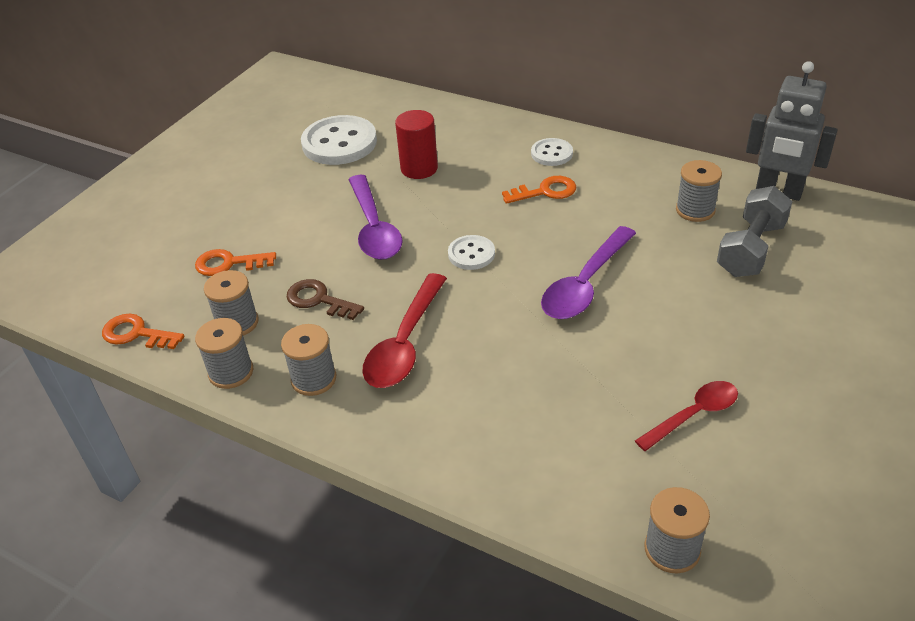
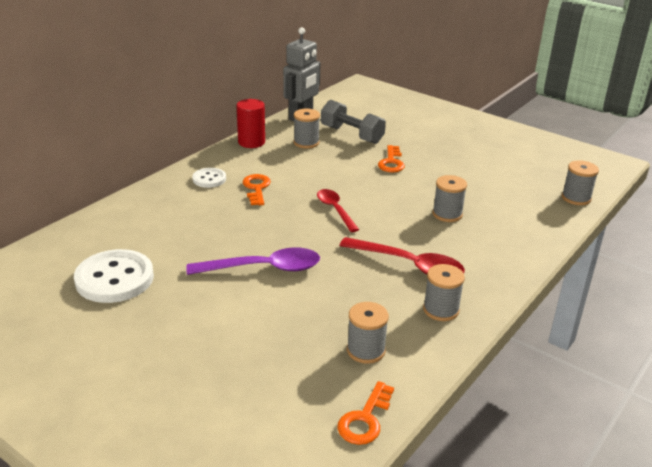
camera: 85 degrees left, 10 degrees down
(229, 263) = (278, 355): orange key -> orange key (391, 162)
(231, 372) = (427, 354): grey spool -> grey spool (447, 214)
(319, 300) = (348, 303): brown key -> none
(419, 168) = (189, 238): red cylinder -> red cylinder (251, 142)
(471, 254) = (317, 227): white button -> none
(585, 284) = (366, 189): purple spoon -> none
(693, 415) = (485, 176): red spoon -> red spoon (335, 210)

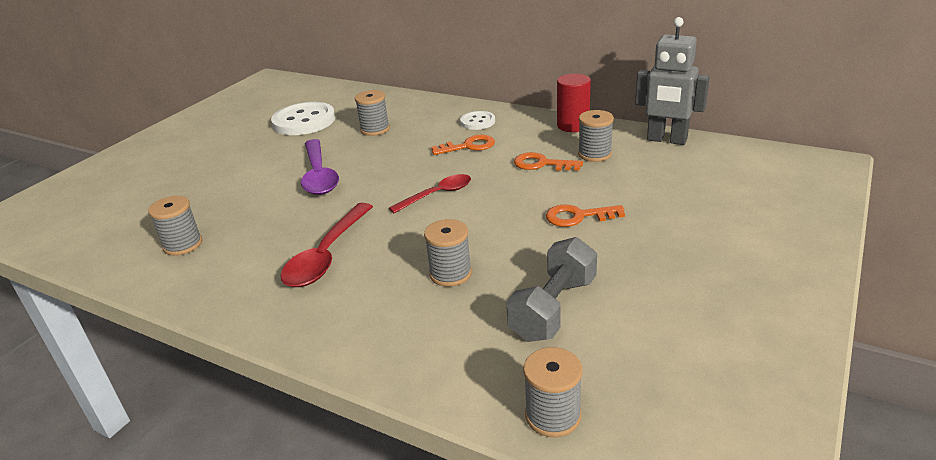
camera: 85 degrees right, 0 degrees up
(352, 135) = (641, 179): grey dumbbell -> grey dumbbell (553, 308)
(365, 419) = (92, 255): orange key -> orange key (542, 164)
(441, 310) = (238, 284): grey spool -> grey spool (375, 129)

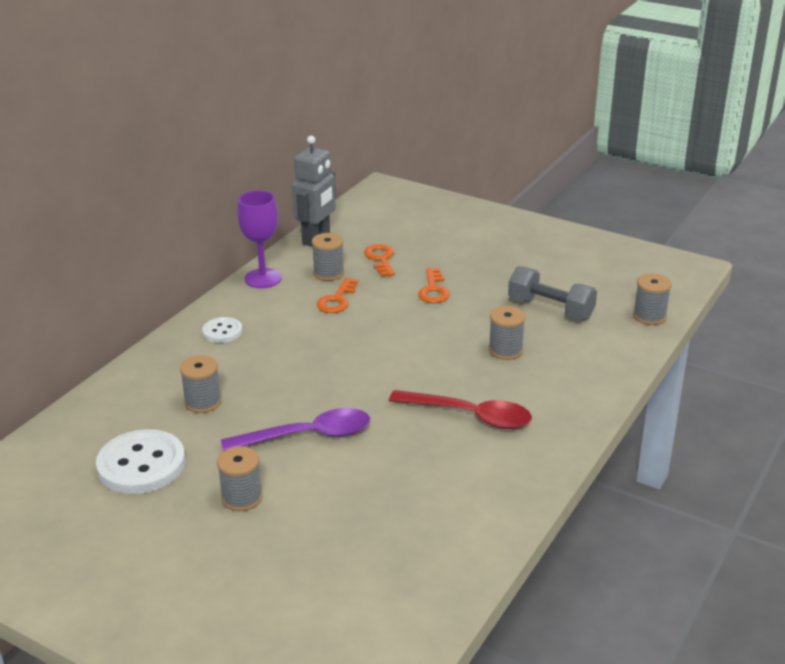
camera: 90 degrees left, 0 degrees up
(183, 245) = (435, 518): grey spool -> grey spool (242, 498)
(437, 195) = (377, 357): red spoon -> none
(468, 146) = (280, 338): orange key -> orange key (380, 259)
(573, 125) = (263, 278): red cylinder -> purple goblet

